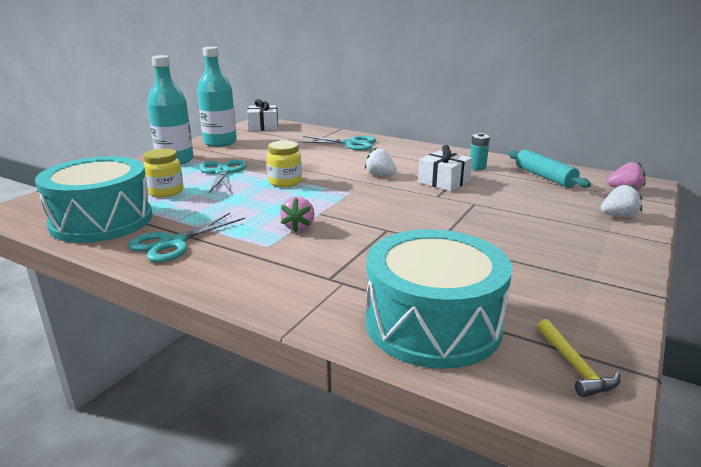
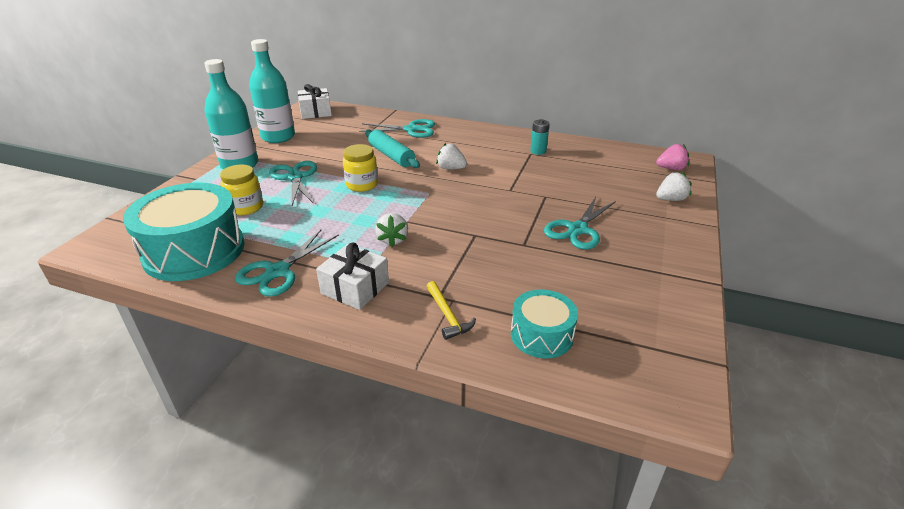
camera: 10 degrees left, 10 degrees up
(298, 227) = (393, 240): pink strawberry -> white strawberry
(433, 324) = (541, 335): turquoise drum -> turquoise drum, size x0.54
(444, 181) = (512, 172): white gift -> white gift (355, 288)
(502, 234) = (577, 230): none -> turquoise scissors
(544, 177) = (600, 158): turquoise rolling pin -> turquoise rolling pin (391, 156)
(574, 366) = (663, 362): yellow hammer -> yellow hammer (447, 316)

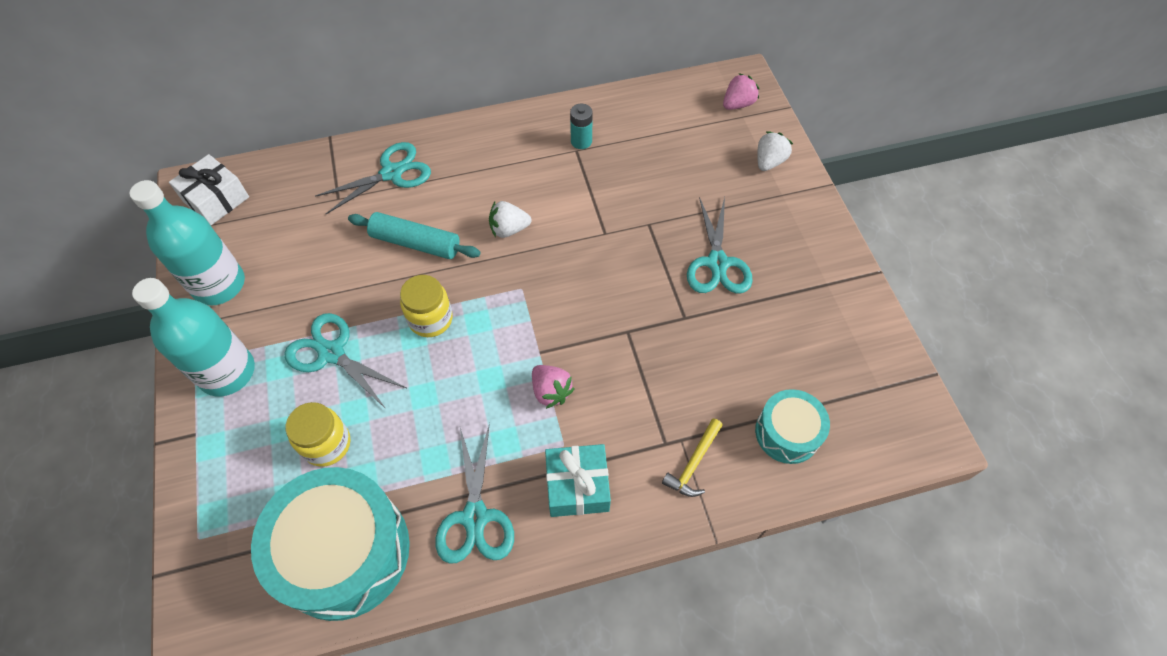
camera: 35 degrees left, 25 degrees up
(355, 288) = (577, 486): white gift -> turquoise gift
(393, 240) = (551, 391): white strawberry -> pink strawberry
(447, 316) = (693, 463): yellow hammer -> yellow hammer turned 90 degrees clockwise

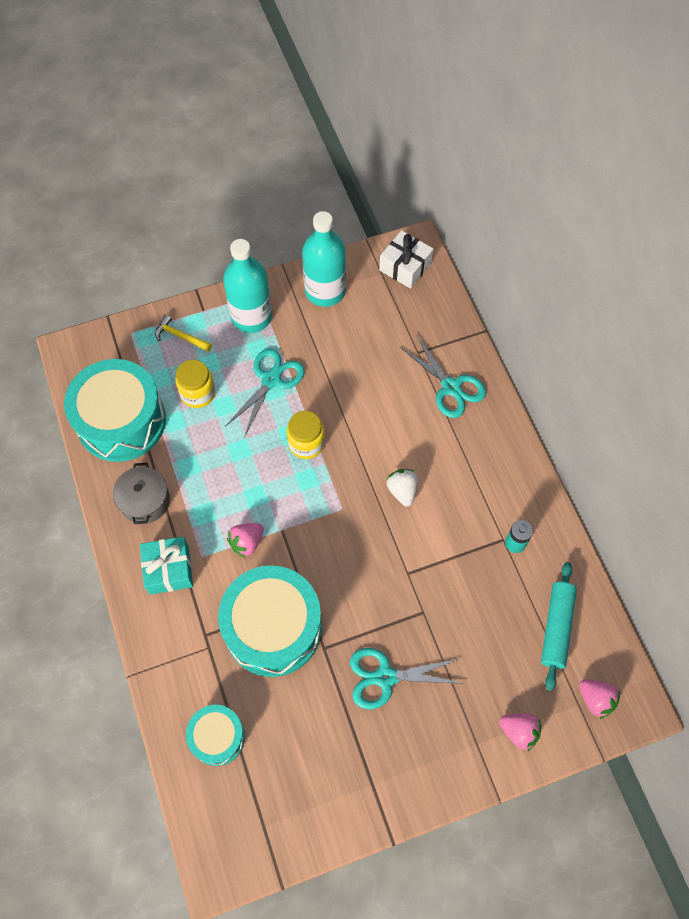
camera: 85 degrees right, 5 degrees up
(416, 242) = (379, 419): turquoise rolling pin -> turquoise rolling pin (556, 627)
(475, 517) = (145, 501): turquoise scissors -> grey pot
(659, 367) = (273, 627): none -> turquoise drum
(693, 463) = (188, 658): yellow hammer -> yellow hammer (180, 336)
(769, 162) = (519, 731): white strawberry -> pink strawberry

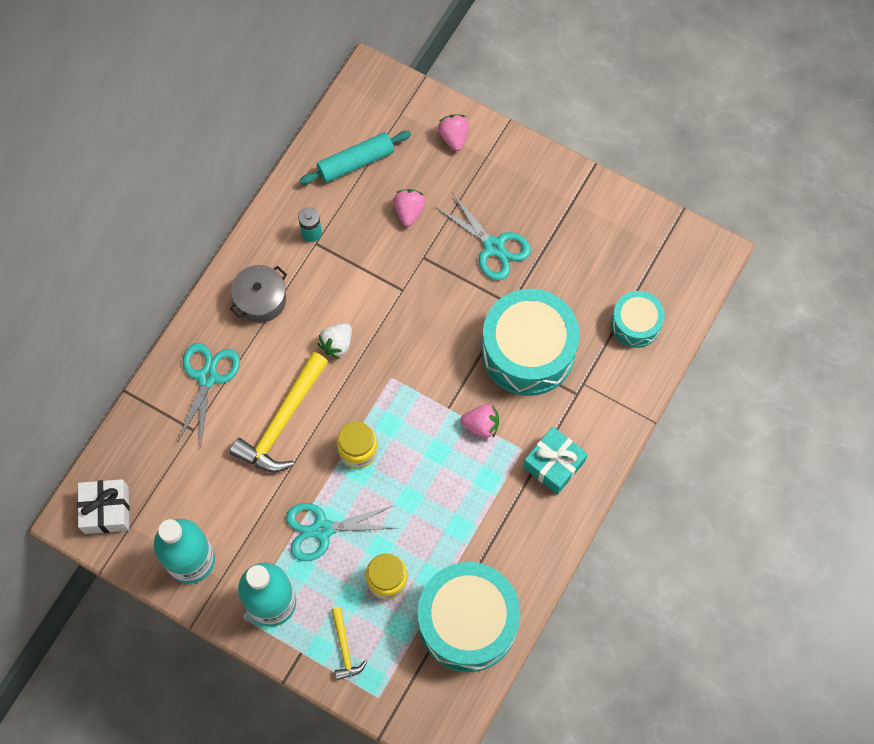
camera: 130 degrees left, 5 degrees up
(145, 501) = (517, 535): grey pot -> grey pot (261, 300)
(373, 410) = (282, 422): none -> yellow hammer
(595, 699) = (388, 105): pink strawberry -> pink strawberry (409, 211)

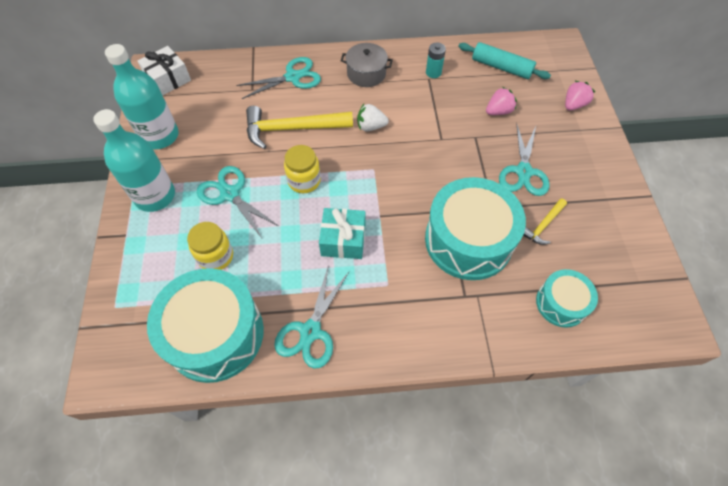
camera: 55 degrees right, 10 degrees down
(344, 648) = (144, 260): yellow hammer -> yellow hammer (543, 225)
(481, 425) = (384, 245): pink strawberry -> none
(521, 541) = (310, 332): none -> turquoise scissors
(554, 464) = (393, 316): turquoise gift -> turquoise gift (343, 240)

